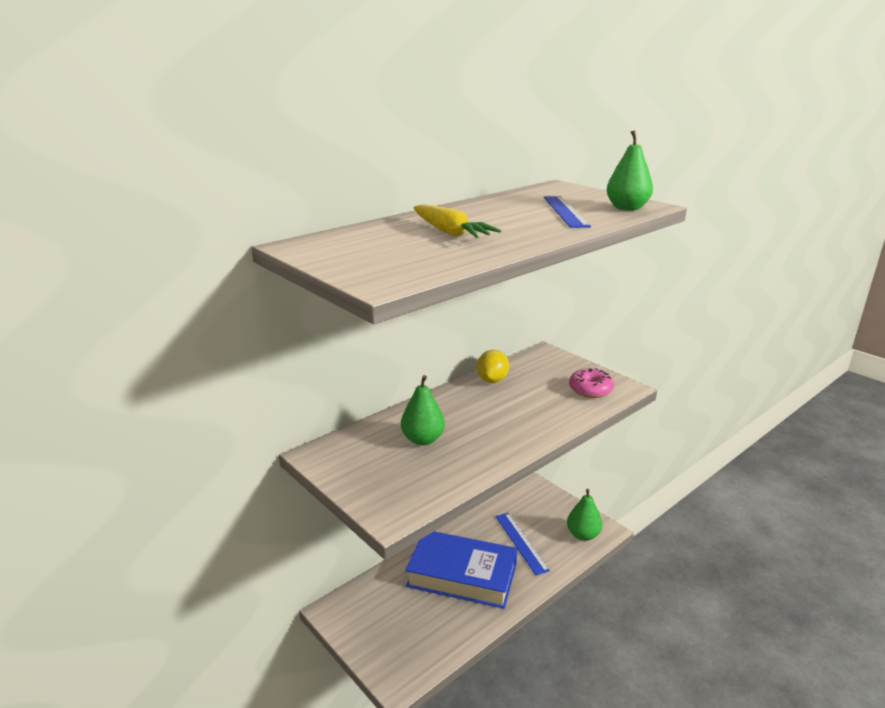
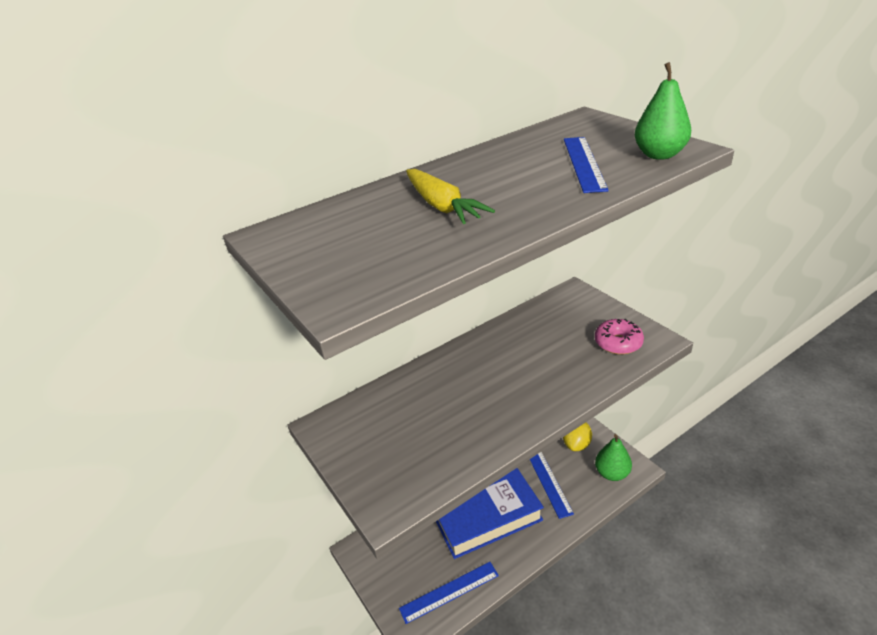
camera: 10 degrees right, 10 degrees up
(423, 439) = (431, 408): green pear -> none
(431, 644) = (449, 592): none -> blue ruler
(462, 575) = (486, 515): blue book -> blue book turned 45 degrees counterclockwise
(492, 380) = (514, 330): yellow lemon -> yellow lemon (576, 444)

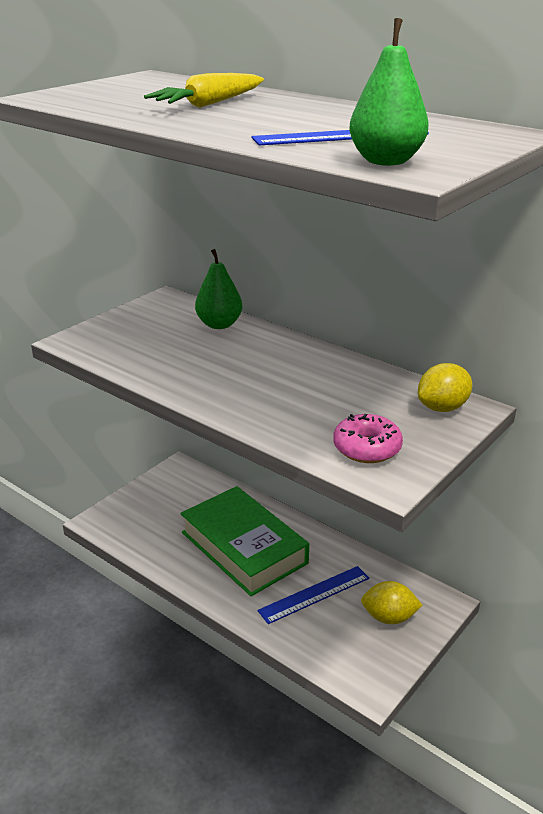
camera: 70 degrees right, 5 degrees down
(449, 592) = (143, 536): blue ruler -> none
(486, 515) = (243, 547): blue book -> green book
(571, 303) = (442, 408): none -> yellow lemon
(612, 473) = (351, 659): green pear -> green pear (219, 324)

